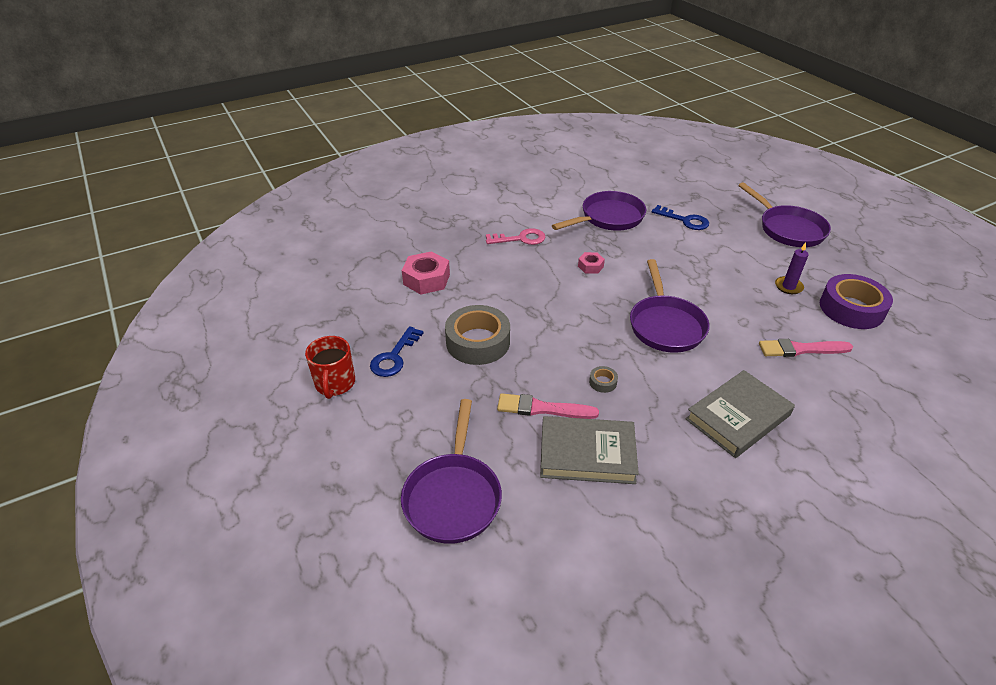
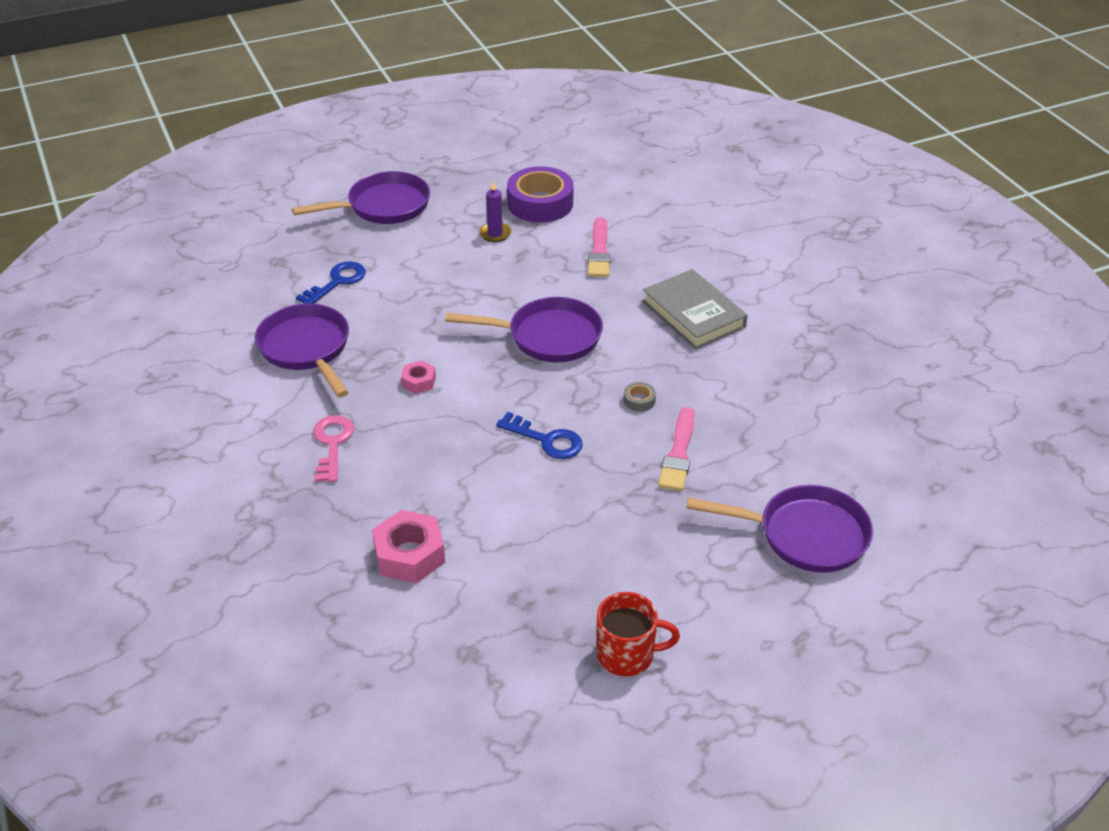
camera: 85 degrees left, 0 degrees up
(394, 357) = (579, 590): blue key -> blue key (546, 440)
(478, 342) = (558, 503): grey tape -> none
(587, 454) = (743, 426): grey book -> none

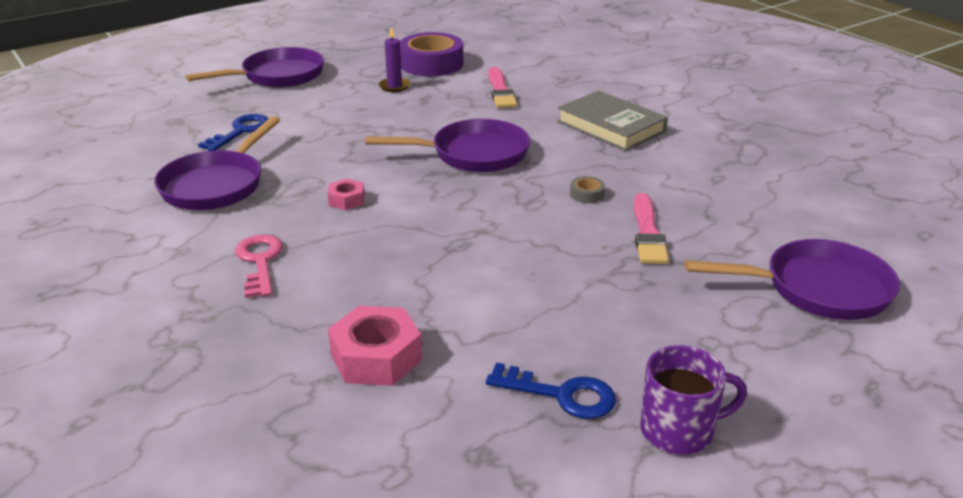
camera: 10 degrees left, 10 degrees down
(307, 349) = (216, 185): purple pan -> purple pan turned 120 degrees counterclockwise
(546, 440) = (502, 235): blue key -> blue key (561, 395)
(627, 654) = (679, 430): red mug -> purple mug

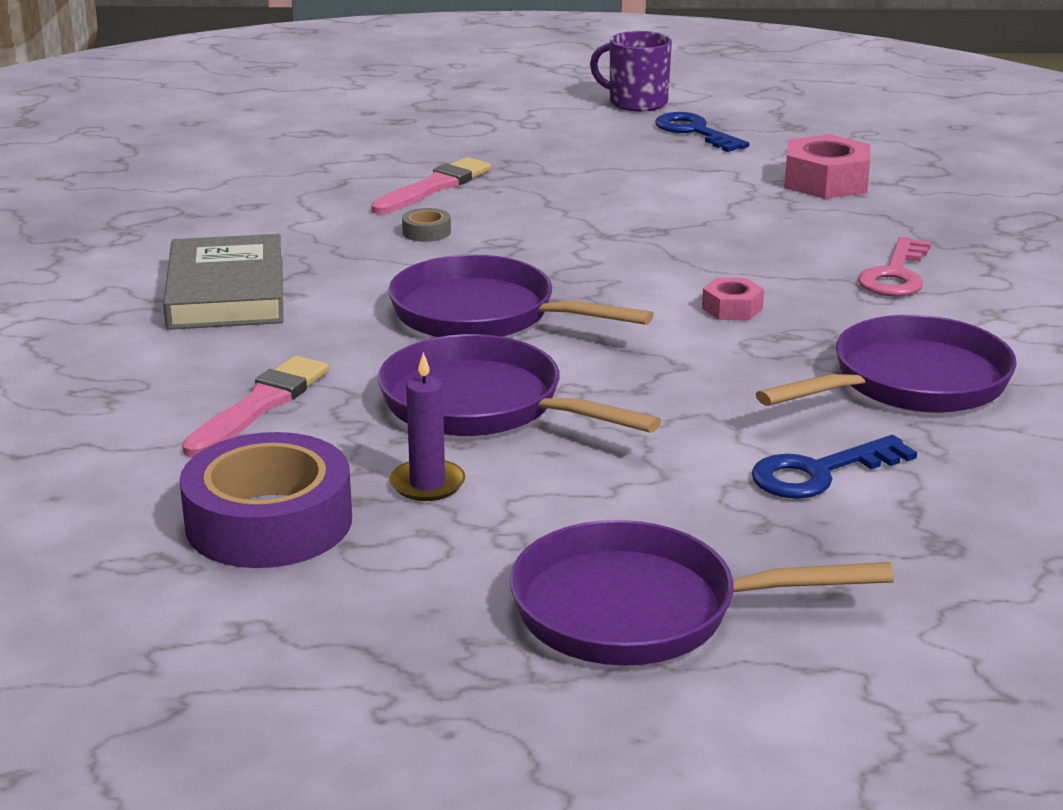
camera: 145 degrees left, 5 degrees down
(817, 289) = (376, 123): purple pan -> purple pan (483, 405)

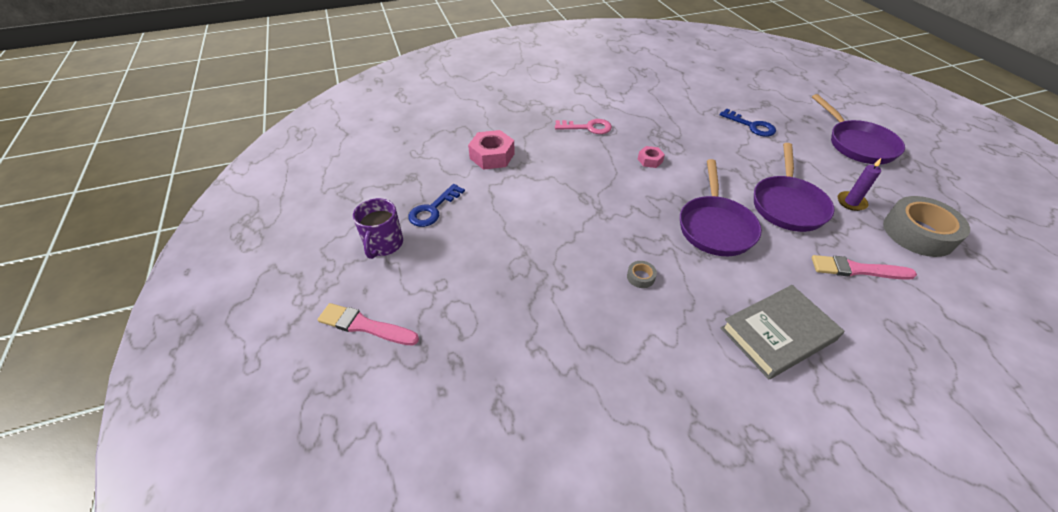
camera: 110 degrees left, 20 degrees up
(269, 522) = (918, 233): purple tape -> grey tape
(434, 187) = (574, 296): pink brush -> pink brush (365, 326)
(910, 383) = (676, 116): purple pan -> none

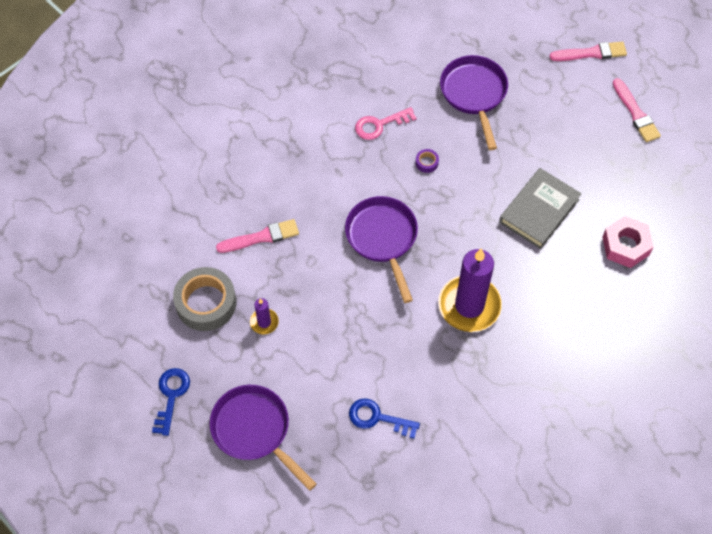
camera: 155 degrees right, 15 degrees up
(383, 244) = (635, 113): purple mug -> pink brush
(433, 209) = (627, 160): blue key -> blue key (171, 396)
(588, 127) = (557, 334): pink key -> pink key (380, 125)
(640, 277) = (427, 162): grey tape -> purple tape
(650, 160) = (469, 305): pink nut -> purple candle
(778, 334) = (318, 154): grey book -> grey book (539, 211)
(787, 204) = (323, 294): purple pan -> purple pan (474, 94)

